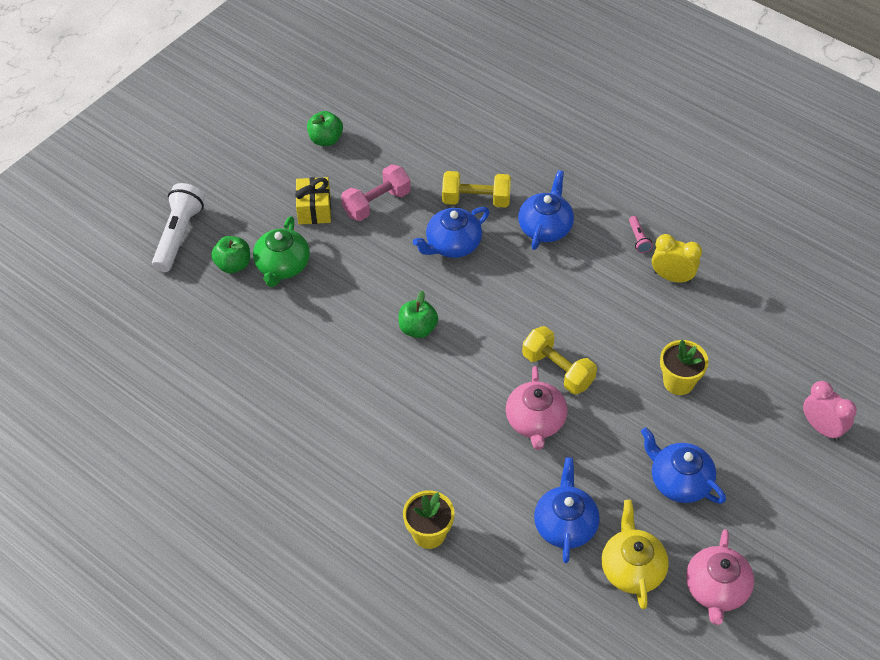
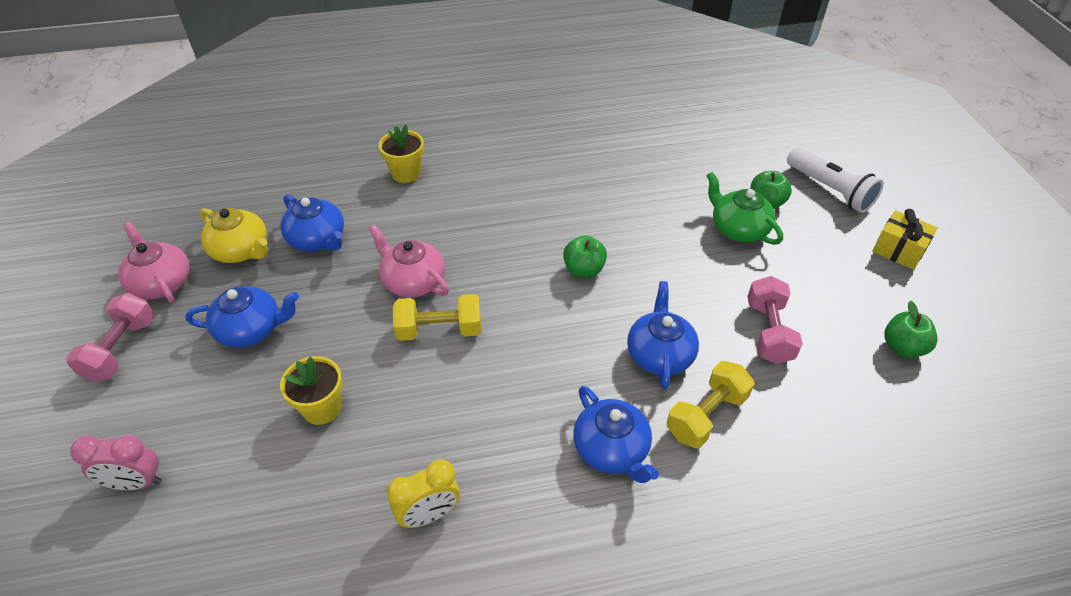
camera: 130 degrees right, 5 degrees down
(314, 209) = (796, 284): yellow gift -> yellow gift (898, 250)
(638, 239) = (510, 529): pink flashlight -> none
(781, 545) = (121, 349): none -> pink dumbbell

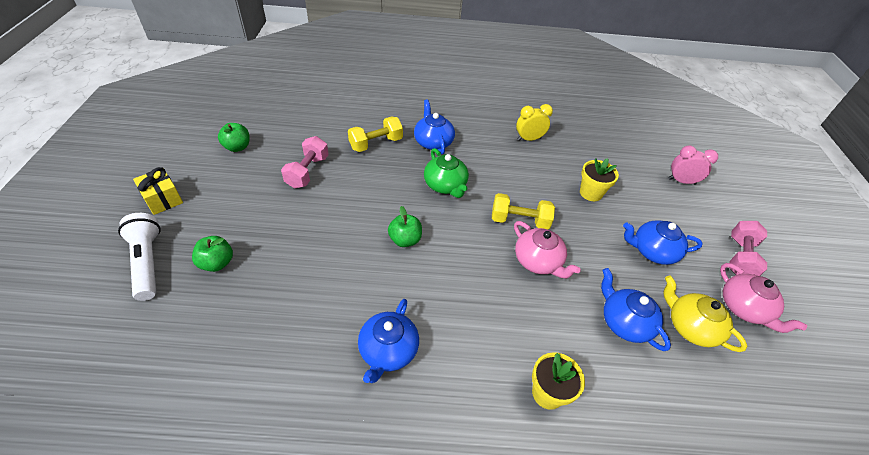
camera: 170 degrees left, 0 degrees up
(659, 354) = (383, 175): blue teapot -> blue teapot (388, 351)
(738, 229) = (263, 245): green teapot -> green teapot (445, 185)

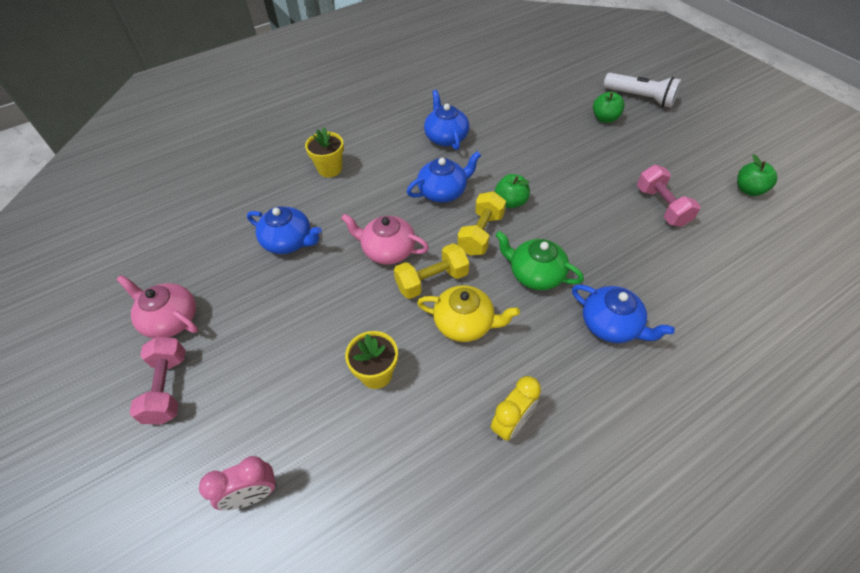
camera: 150 degrees right, 5 degrees up
(163, 199) = (707, 126): yellow gift -> none
(376, 144) = (658, 278): yellow dumbbell -> yellow dumbbell (480, 234)
(652, 251) = (276, 332): blue teapot -> blue teapot (443, 191)
(690, 326) = (227, 270): yellow teapot -> yellow teapot (465, 323)

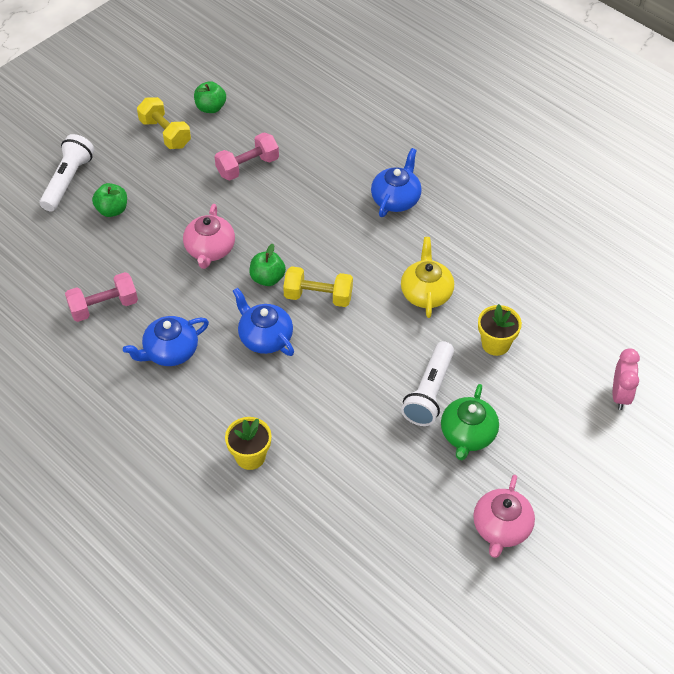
camera: 105 degrees left, 0 degrees up
(168, 388) = (567, 495): pink dumbbell -> pink dumbbell (104, 307)
(253, 494) = (620, 395): pink clock -> pink clock turned 45 degrees clockwise
(289, 241) = (373, 459): blue teapot -> none
(339, 297) = (429, 392): none -> white flashlight
(387, 250) = (360, 368): pink teapot -> pink teapot (210, 250)
(432, 281) = (388, 324): yellow dumbbell -> yellow dumbbell (165, 133)
(511, 423) = (504, 252): yellow clock -> none
(535, 274) = (357, 251): green teapot -> green teapot (467, 435)

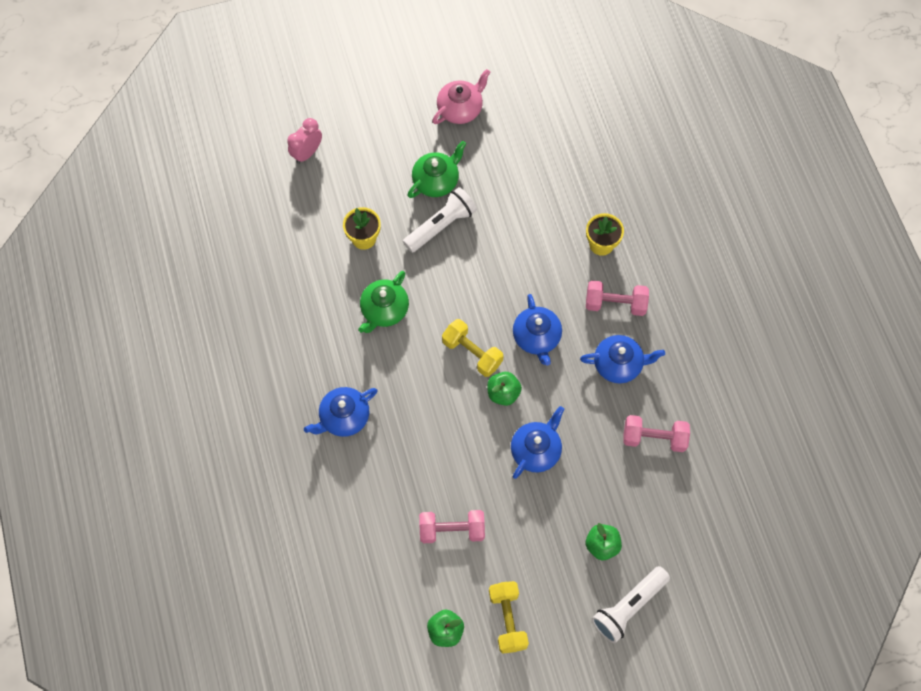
camera: 150 degrees left, 15 degrees up
(203, 404) = (615, 304): none -> pink dumbbell
(210, 250) = (536, 450): pink teapot -> blue teapot
(426, 293) = (384, 310): yellow teapot -> green teapot

